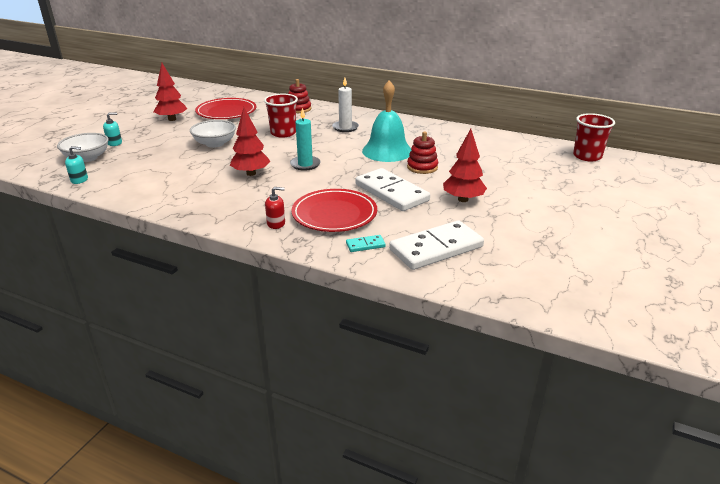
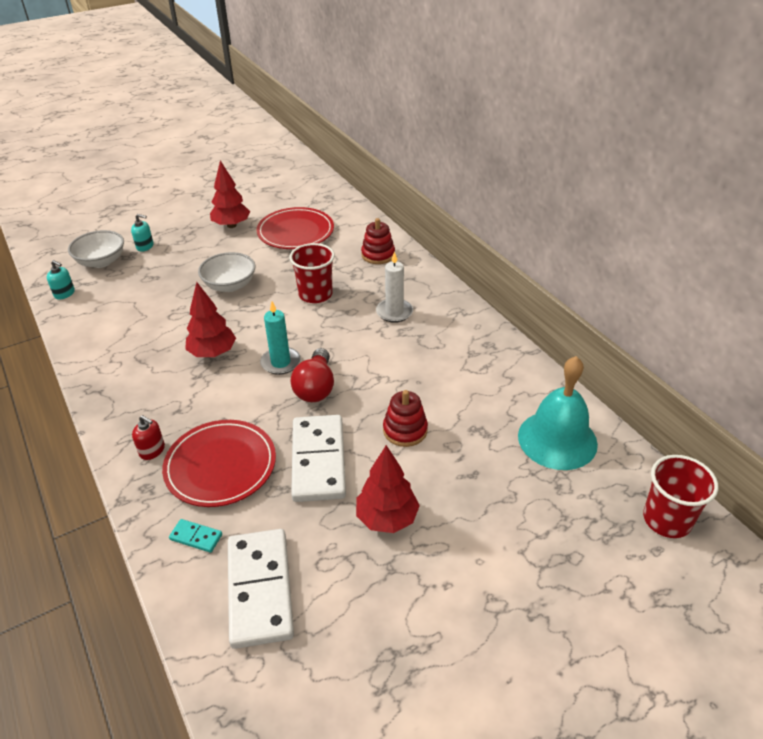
camera: 35 degrees right, 10 degrees up
(344, 167) = (315, 387): none -> red light bulb
(387, 151) = (396, 379): turquoise bell -> turquoise bell (557, 439)
(436, 248) = (259, 589): white domino -> white domino turned 75 degrees clockwise

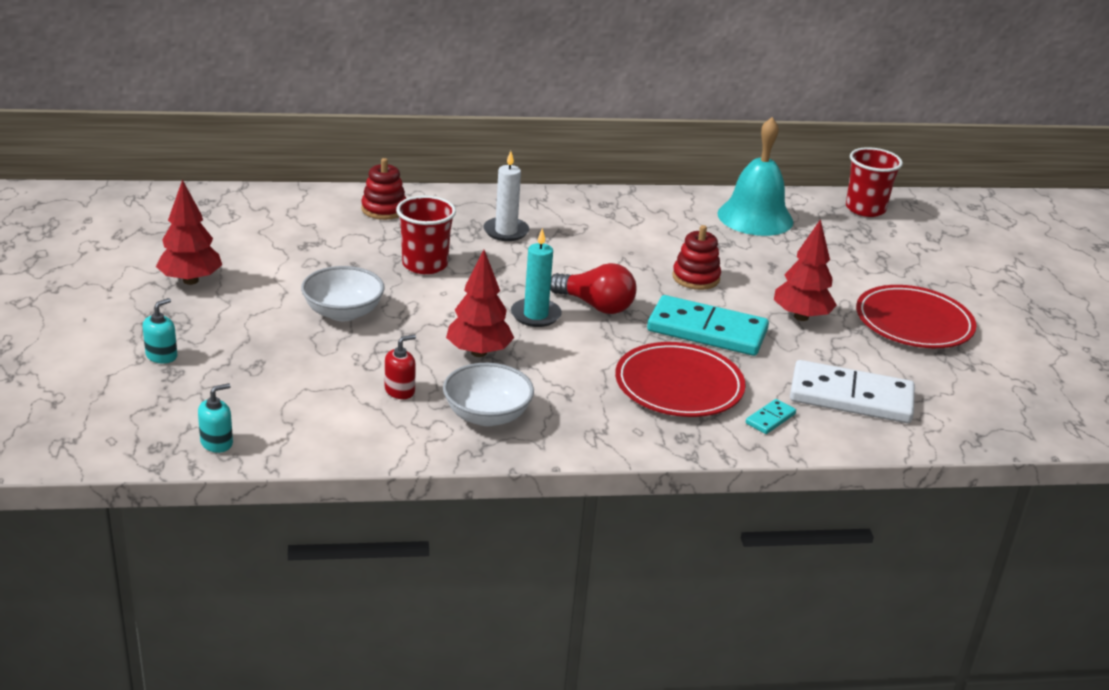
camera: 70 degrees left, 10 degrees down
(101, 261) = (160, 399): white bowl -> white bowl (487, 415)
(152, 450) = (625, 423): red soap dispenser -> red soap dispenser (400, 390)
(295, 232) = (268, 243): red plate -> red plate (913, 322)
(318, 460) = (707, 331): white domino -> turquoise domino

